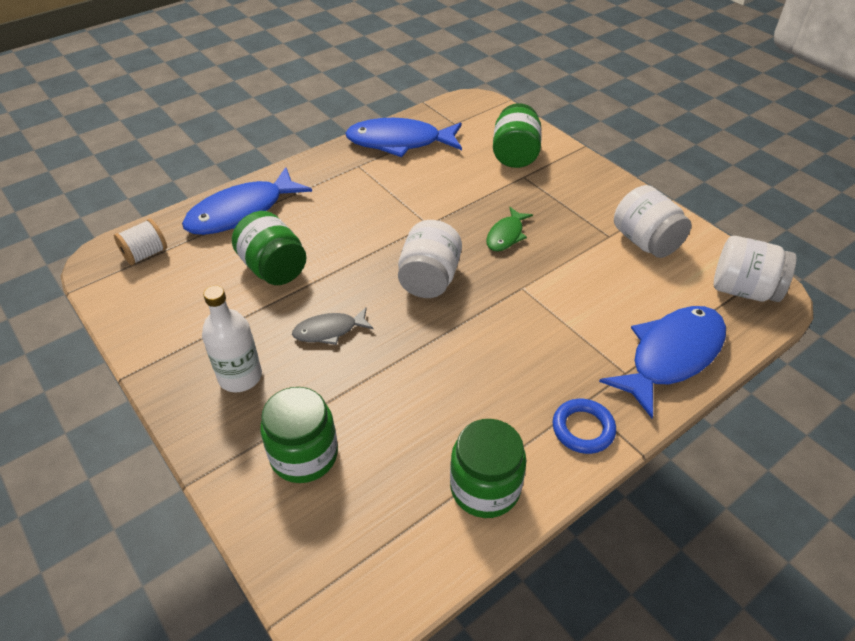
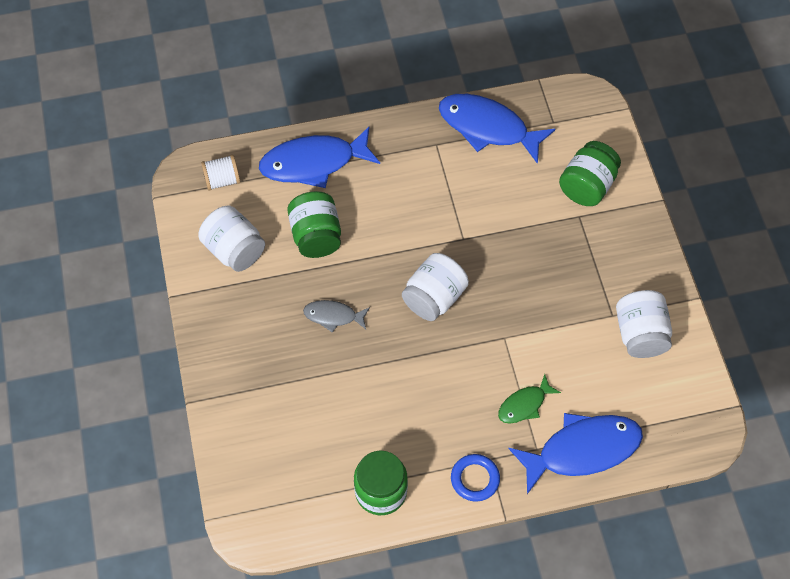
camera: 25 degrees right, 15 degrees up
(240, 376) = (253, 330): white bottle -> none
(304, 455) = (272, 414): green jar -> none
(506, 235) = (523, 278): green fish -> green fish (524, 405)
(743, 290) = (689, 417): white jar -> white jar (234, 250)

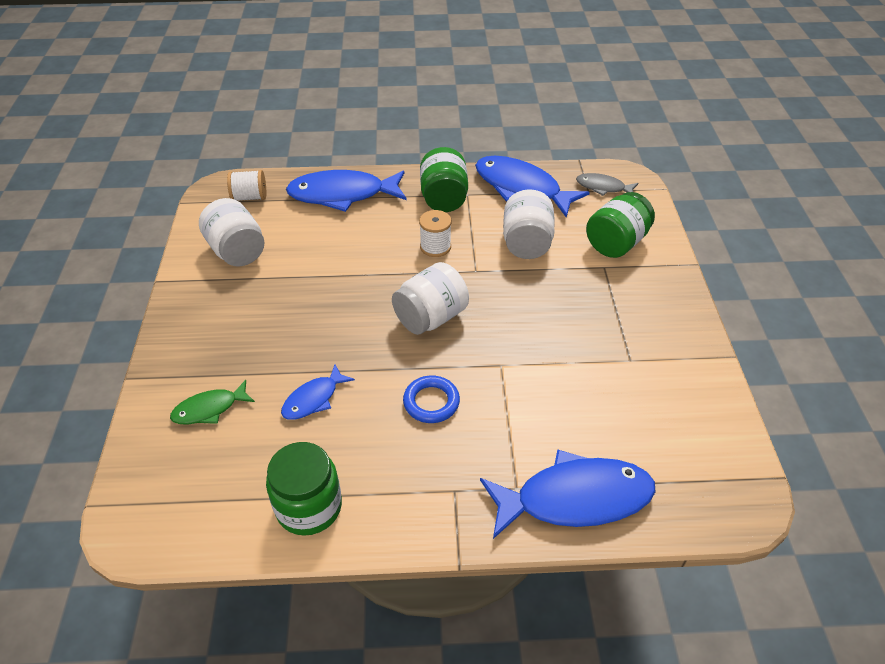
camera: 10 degrees right, 15 degrees down
(316, 236) = (324, 250): green jar -> green jar (444, 198)
(333, 316) = (316, 319): grey fish -> grey fish (603, 187)
(355, 396) = (313, 399): none -> blue fish
(420, 216) = (435, 247): none -> white spool
(475, 479) = (430, 511): blue ring -> blue ring (431, 402)
(524, 405) = (510, 436): green fish -> green fish (209, 409)
(640, 334) = (662, 383): white jar -> white jar (526, 243)

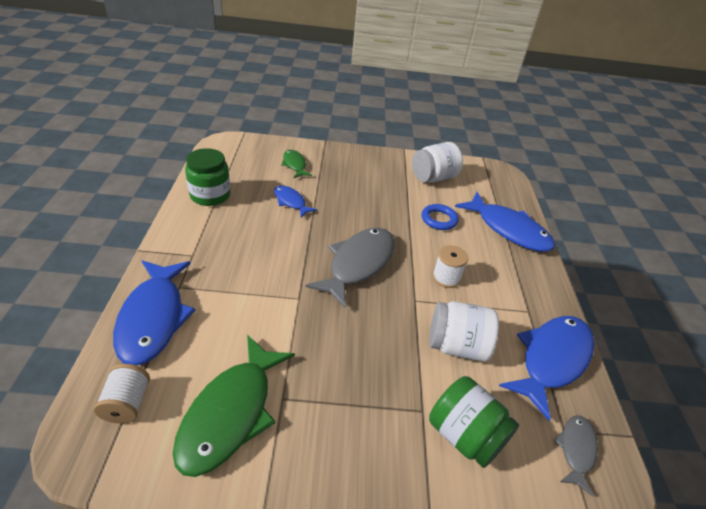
camera: 90 degrees right, 5 degrees down
(250, 197) = (495, 184): white spool -> white spool (127, 403)
(342, 195) = (508, 229): blue fish -> blue fish turned 135 degrees clockwise
(431, 317) = (358, 264): white jar -> grey fish
(431, 402) = (272, 253): blue ring -> blue ring (439, 219)
(444, 198) = (517, 293): green jar -> none
(661, 395) = (231, 413): none -> green fish

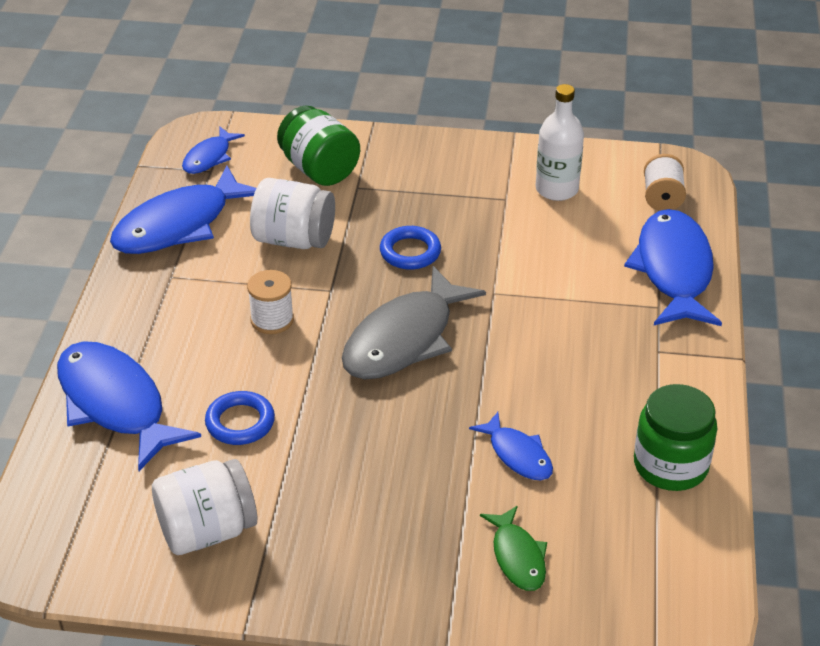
camera: 170 degrees left, 0 degrees up
(231, 413) = (556, 189): green fish -> white bottle
(363, 334) = (410, 252): none -> blue ring
(576, 450) = (209, 157): grey fish -> blue fish

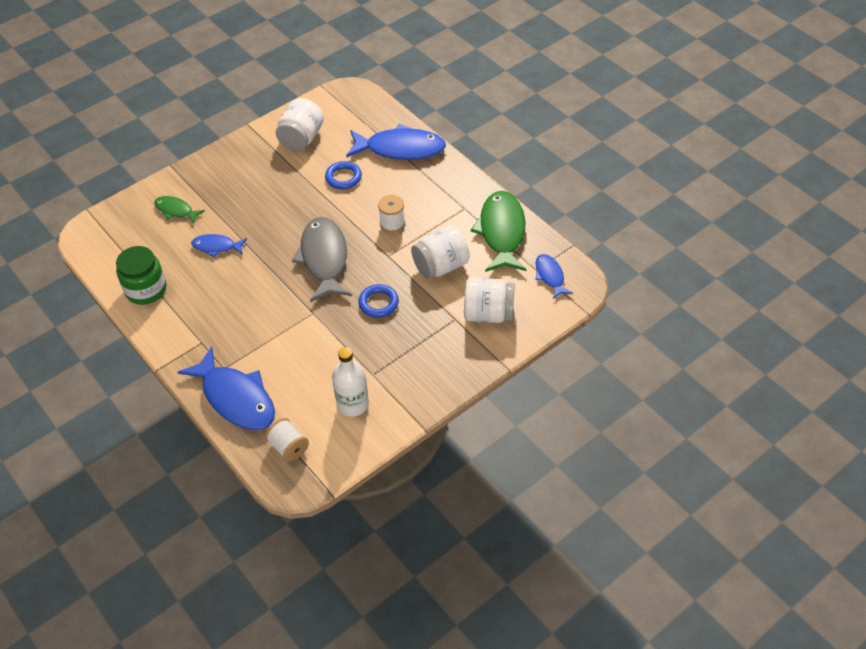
camera: 135 degrees right, 10 degrees up
(179, 225) = (501, 232): blue fish -> green fish
(319, 169) = (488, 314): green jar -> white jar

